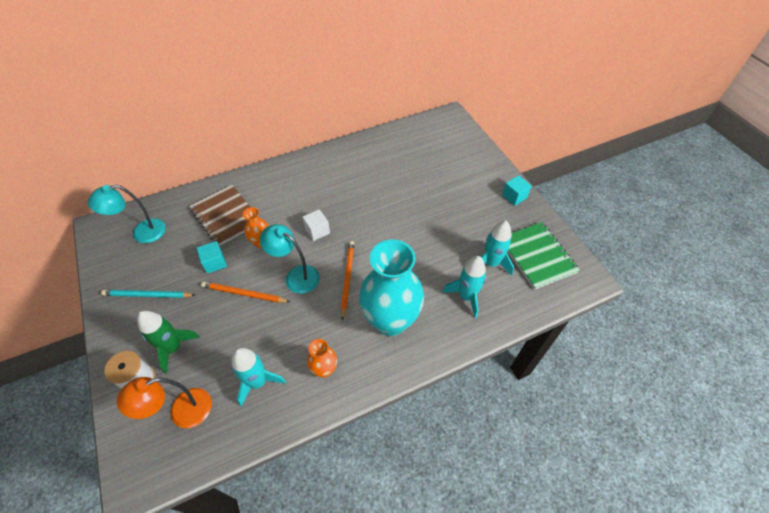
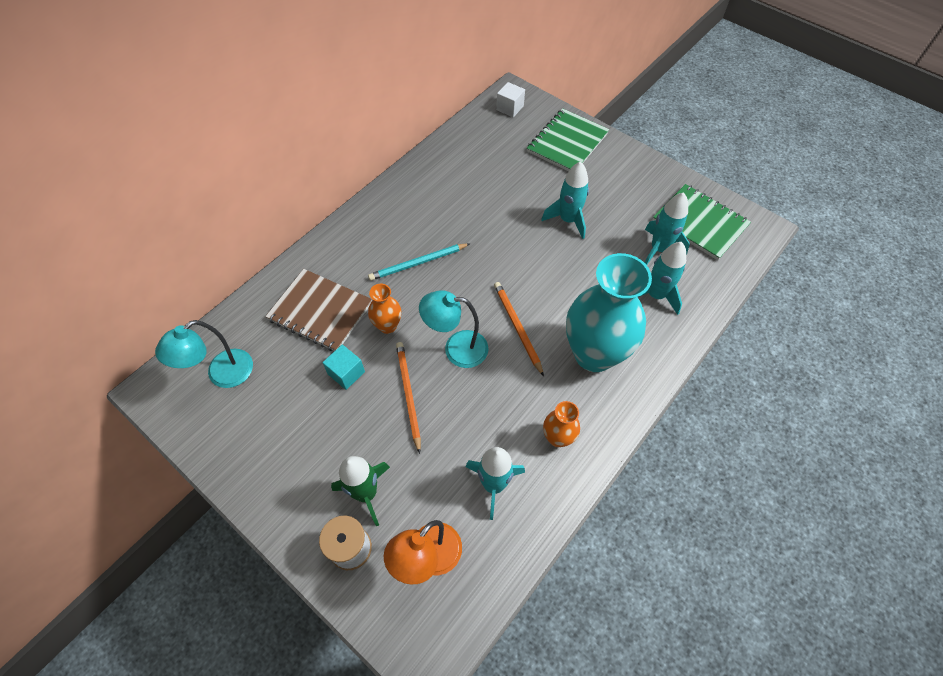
camera: 25 degrees left, 5 degrees up
(147, 295) = (287, 447): turquoise pencil -> turquoise pencil (418, 263)
(244, 294) = (408, 394): orange pencil -> orange pencil turned 90 degrees clockwise
(317, 231) = (446, 286): white cube -> white cube (510, 108)
(433, 217) = (568, 220): none -> turquoise rocket
(468, 162) = (567, 142): none -> green notebook
(514, 196) = (638, 165): turquoise cube -> none

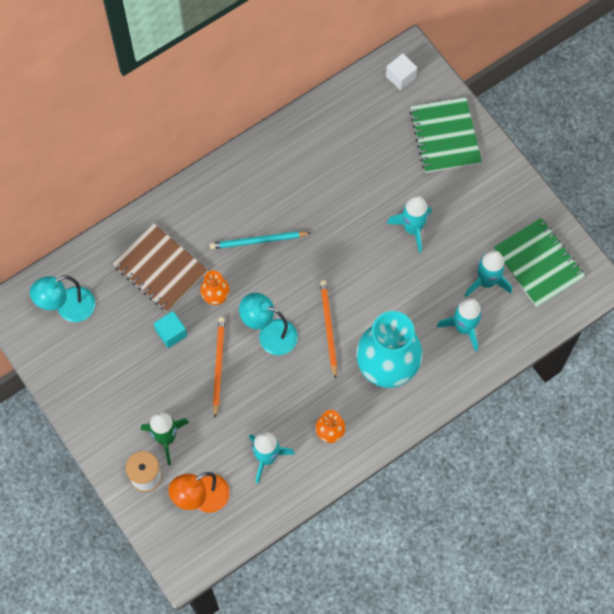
camera: 15 degrees right, 10 degrees up
(567, 142) = (445, 136): green notebook -> green notebook turned 60 degrees counterclockwise

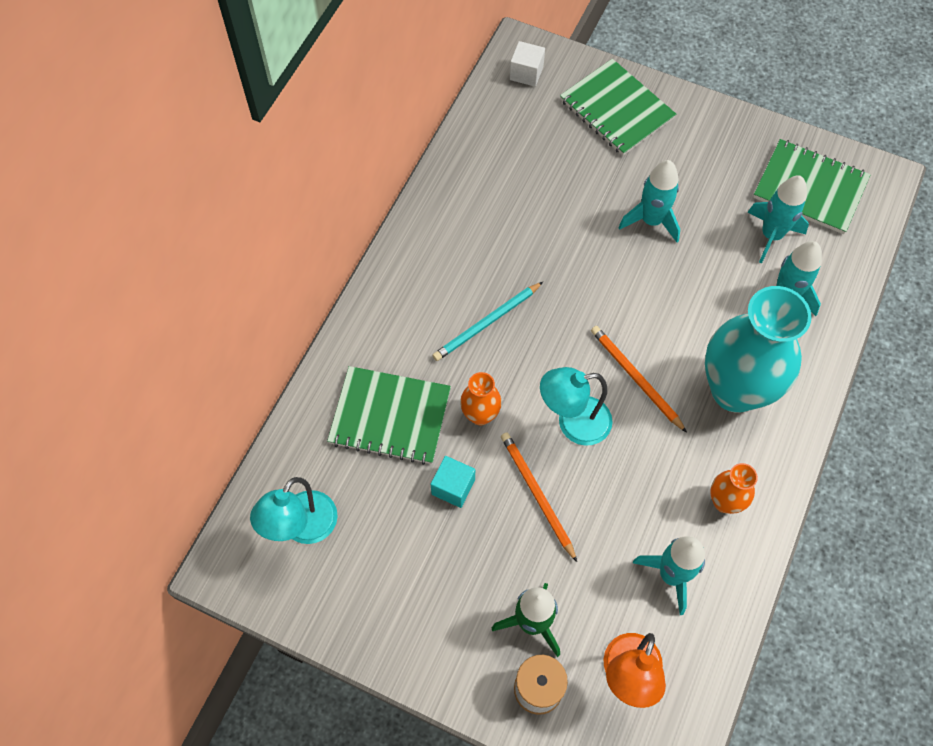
camera: 30 degrees left, 5 degrees down
(160, 269) = (390, 417): brown notebook -> green notebook

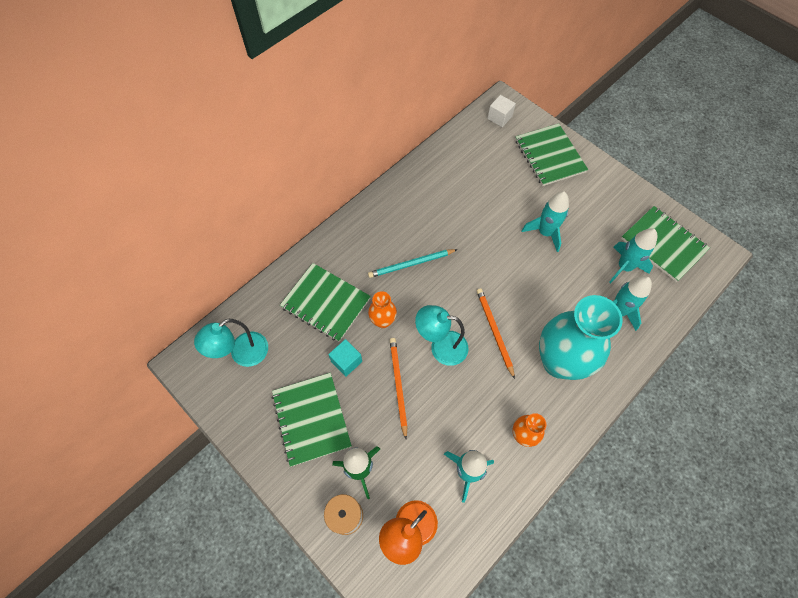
camera: 20 degrees right, 0 degrees up
(438, 581) = (311, 419): none -> green notebook

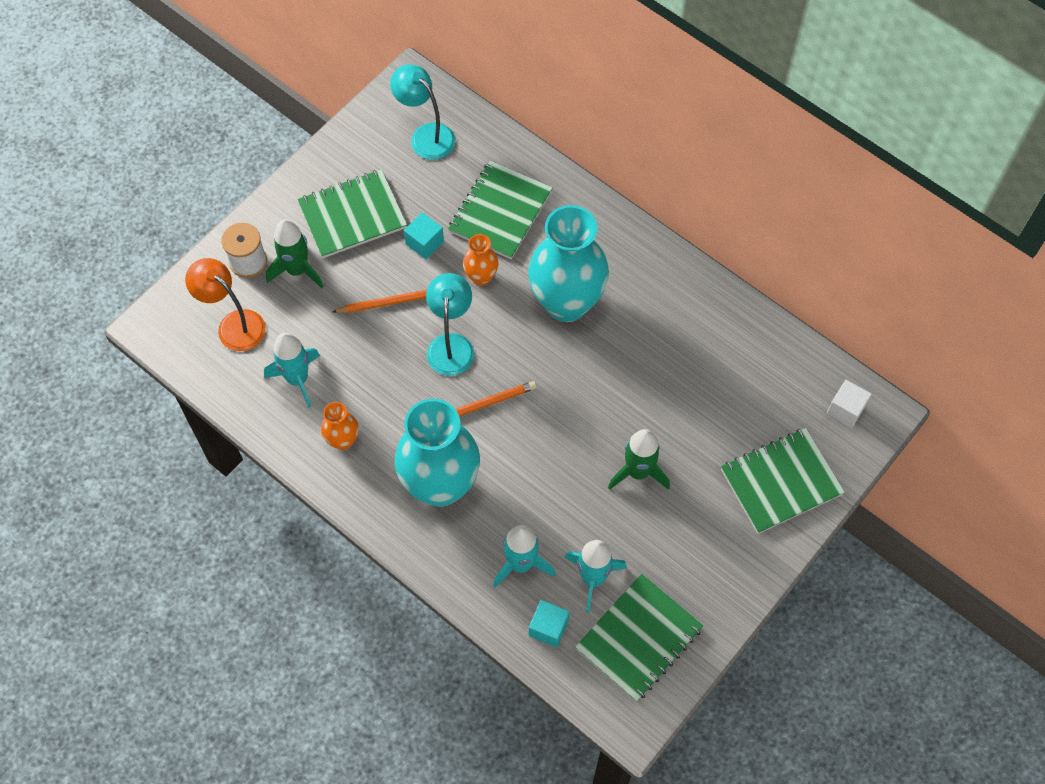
camera: 85 degrees right, 0 degrees up
(411, 264) = (566, 303): turquoise pencil -> turquoise vase
(545, 233) = (638, 472): turquoise rocket -> green rocket
(662, 297) = (548, 628): none -> turquoise cube

